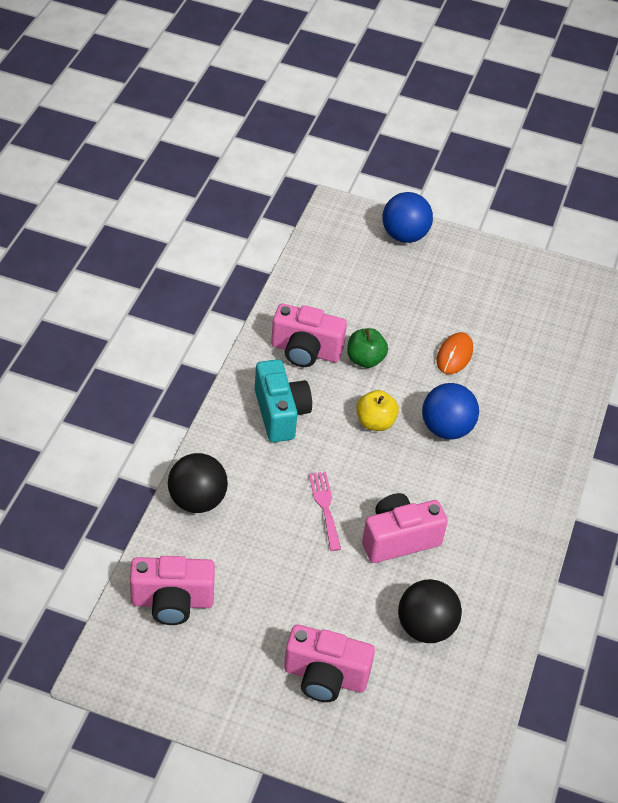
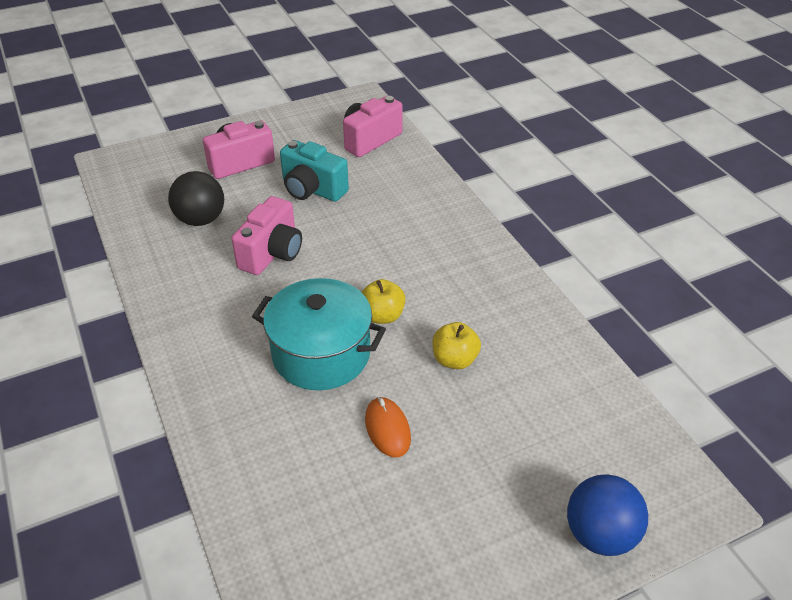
camera: 140 degrees right, 5 degrees down
(197, 500) = (429, 187): black ball -> none
(280, 413) = (456, 270): turquoise camera -> turquoise camera (312, 189)
(305, 351) = (507, 328): pink camera -> none
(325, 507) = (346, 237): pink fork -> none
(365, 359) = (454, 359): green apple -> yellow apple
(446, 428) = (321, 354): blue ball -> turquoise pot

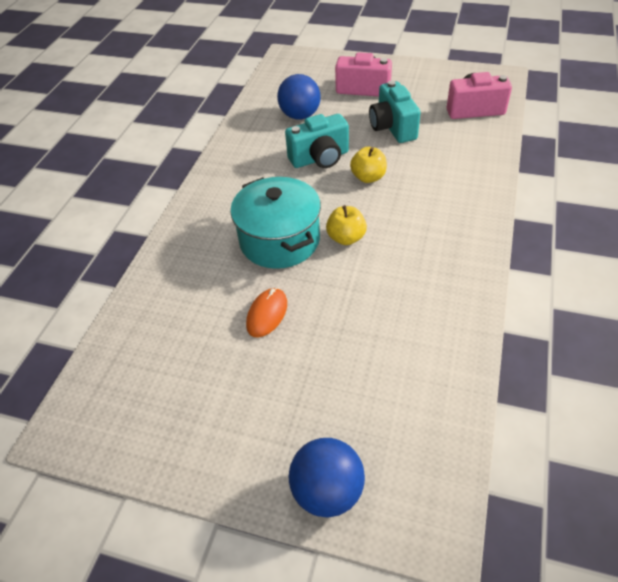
camera: 45 degrees right, 5 degrees up
(201, 219) = (300, 115): black ball -> blue ball
(272, 253) = (320, 158): pink camera -> turquoise camera
(454, 359) = (362, 297): yellow apple -> yellow apple (368, 177)

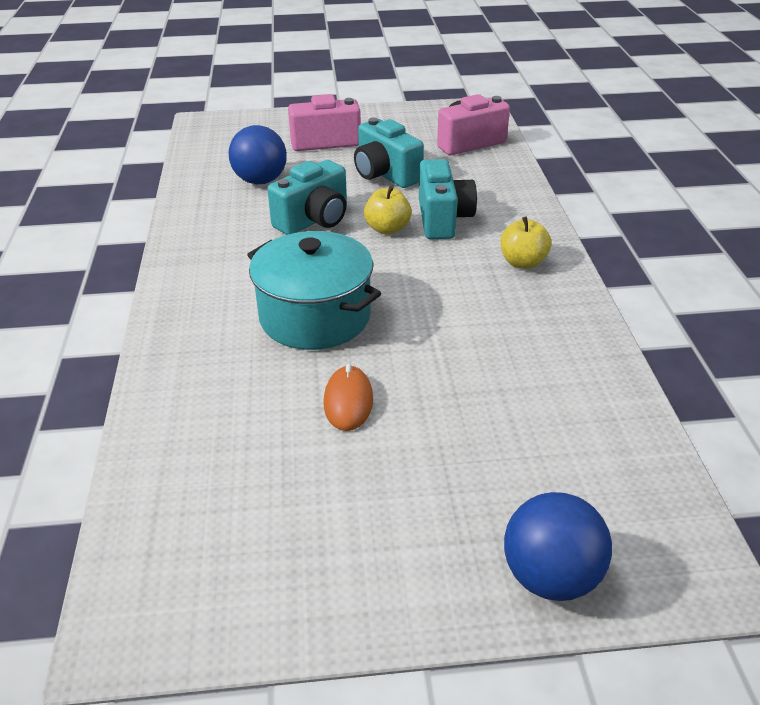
camera: 25 degrees left, 10 degrees down
(346, 238) = (399, 296): yellow apple -> yellow apple (523, 262)
(414, 177) = (443, 219): none -> turquoise camera

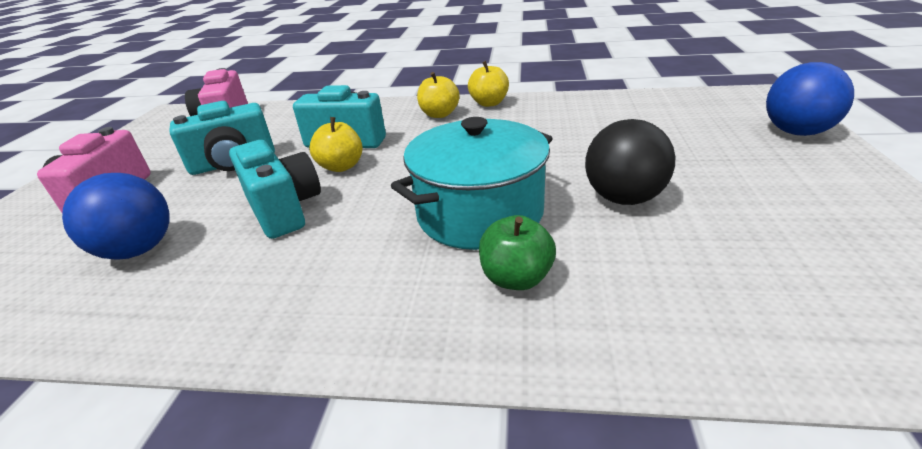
camera: 75 degrees left, 5 degrees down
(228, 344) = (516, 278): none -> green apple
(348, 401) = (623, 198): orange mouse -> black ball
(569, 294) = (489, 103): none -> yellow apple

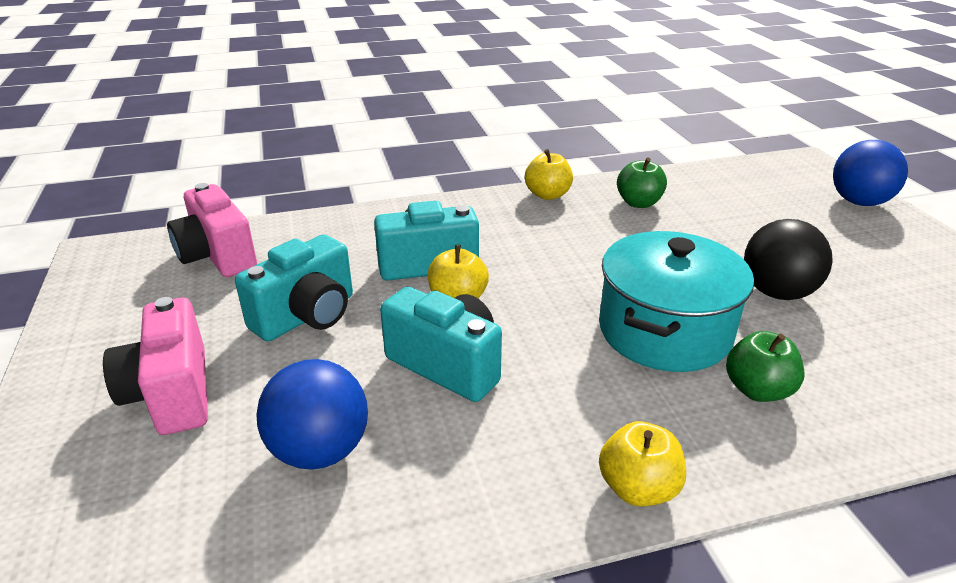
camera: 25 degrees left, 0 degrees up
(439, 114) = (504, 216): yellow apple -> yellow apple (638, 488)
(561, 115) = (638, 203): none -> green apple

